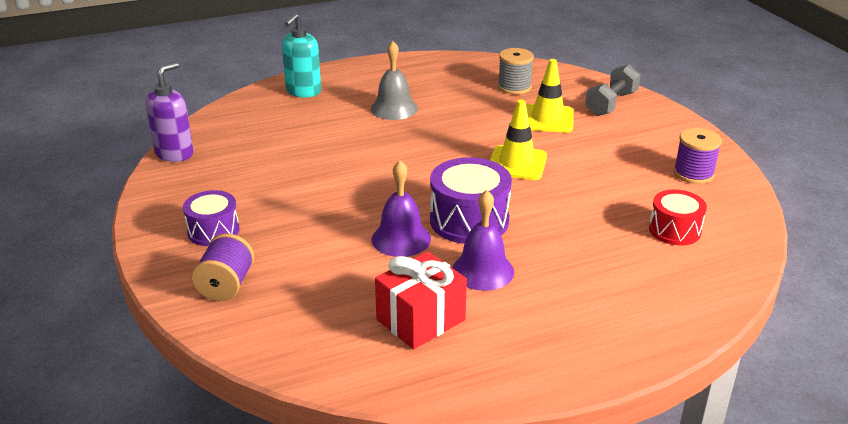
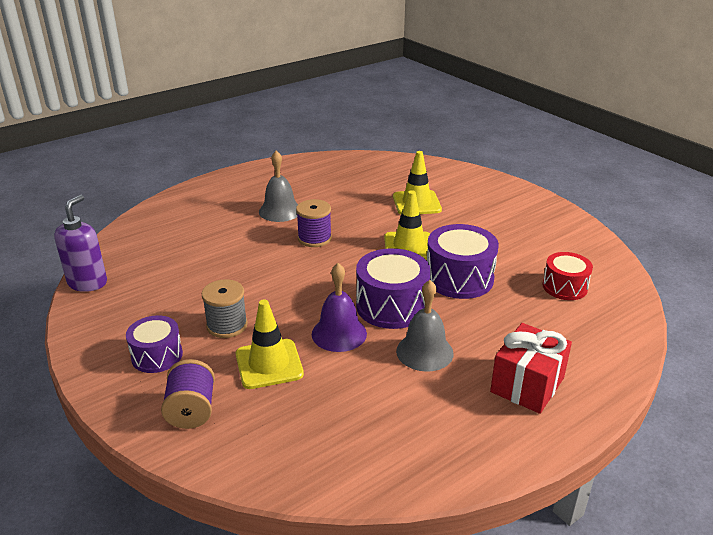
camera: 15 degrees left, 0 degrees up
(303, 92) = (190, 205): turquoise soap dispenser -> none
(317, 256) = (269, 364): none -> yellow traffic cone
(420, 320) = (391, 410): red gift -> red gift (527, 385)
(482, 271) = (424, 352): purple bell -> grey bell
(514, 87) = (376, 178): grey spool -> grey spool (227, 325)
(557, 204) = (459, 278): none -> purple drum
(611, 104) = (462, 183): grey dumbbell -> none
(693, 174) = (555, 235): purple spool -> purple spool (314, 238)

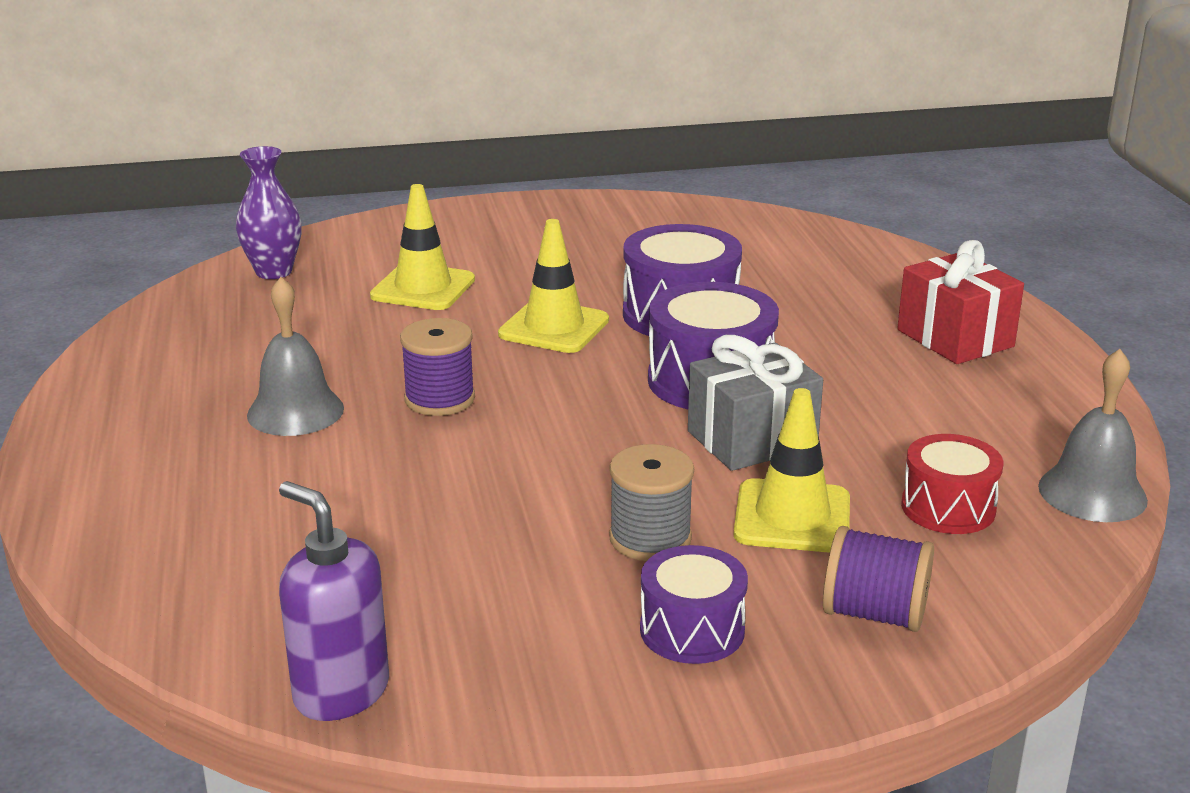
camera: 65 degrees left, 5 degrees down
(339, 333) = (751, 439): purple bell -> grey gift
(397, 167) = (274, 272): none -> purple vase
(424, 352) = (843, 385): grey bell -> grey bell (1092, 493)
(564, 287) = (762, 256): red drum -> red drum (948, 508)

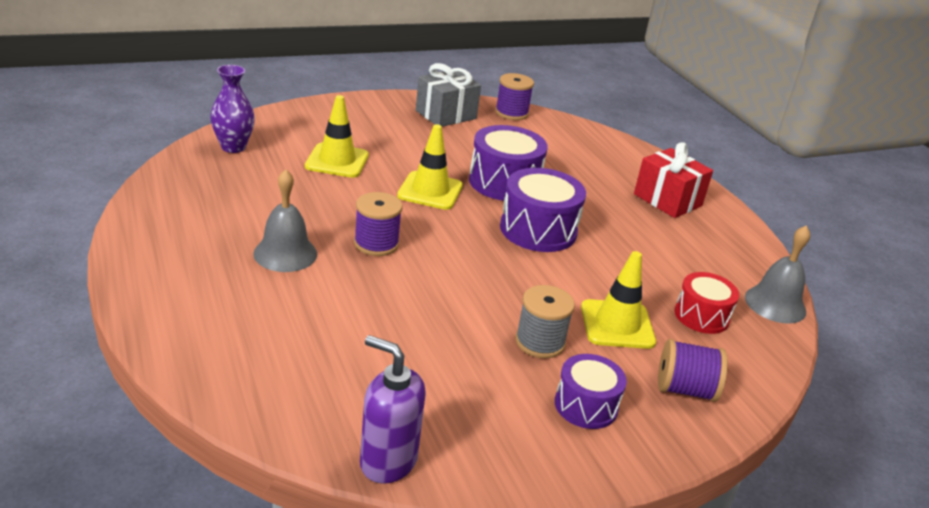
camera: 15 degrees left, 5 degrees up
(732, 217) = (511, 113): none -> purple spool
(751, 439) = (576, 271): grey gift -> grey gift (446, 115)

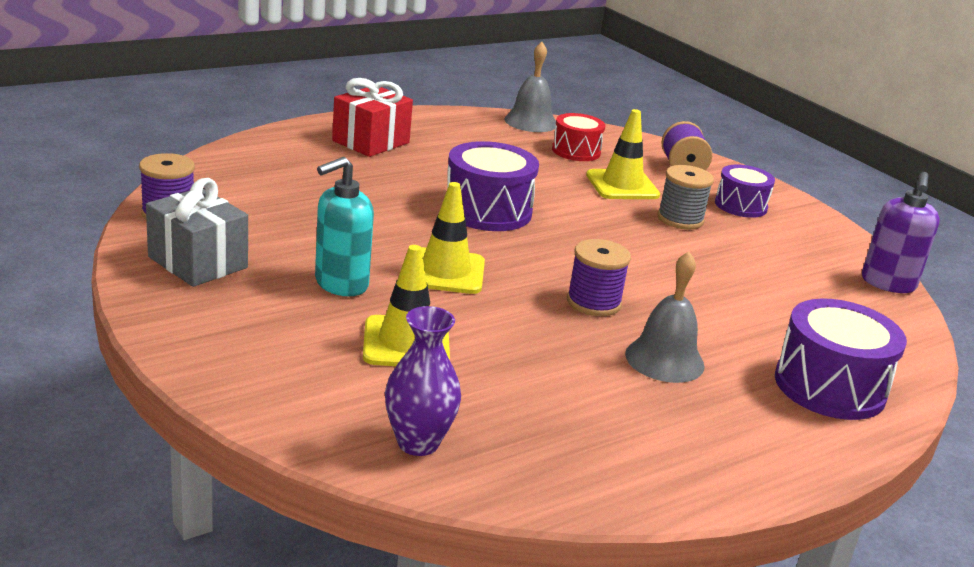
camera: 100 degrees left, 5 degrees down
(415, 152) = (341, 284): none -> turquoise soap dispenser
(504, 182) = (389, 225): purple drum -> purple drum (829, 386)

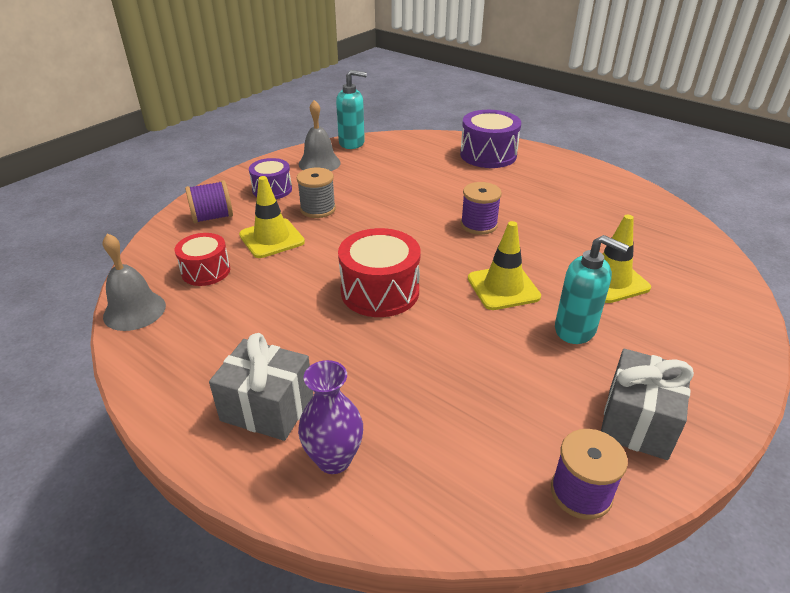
camera: 105 degrees left, 10 degrees up
(371, 142) = (267, 407): red gift -> grey gift
(418, 443) = (692, 253): purple vase -> purple vase (334, 459)
(487, 211) = (380, 291): purple drum -> red drum
(664, 359) = (517, 196): grey bell -> grey bell (319, 163)
(888, 283) = (352, 143): purple soap dispenser -> turquoise soap dispenser

